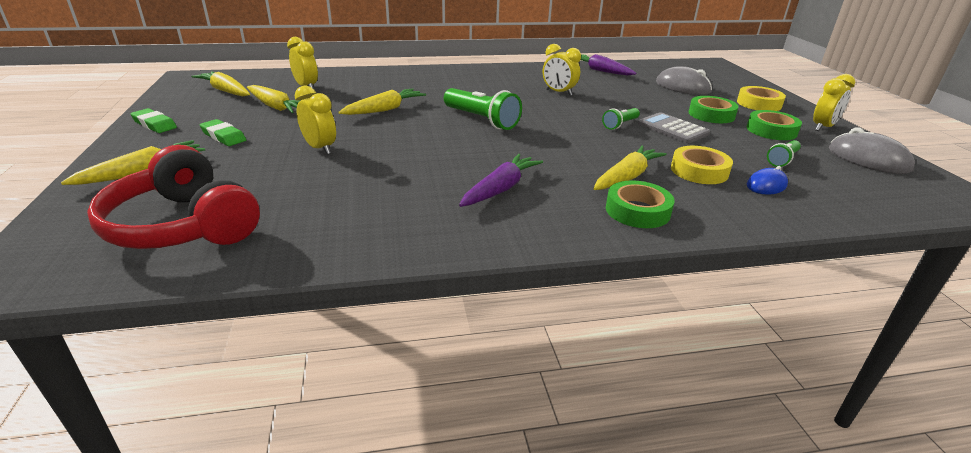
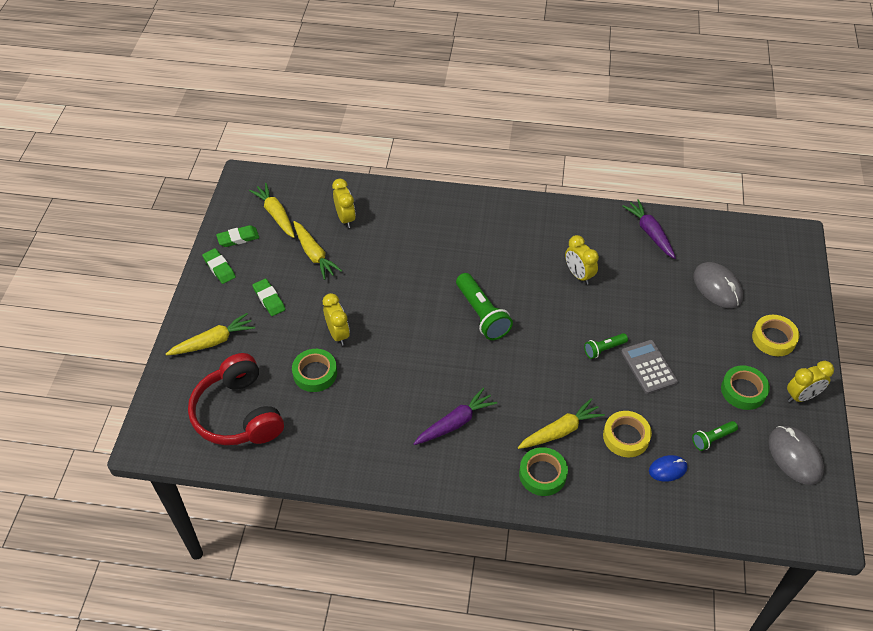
camera: 20 degrees right, 20 degrees up
(180, 106) = (238, 238): none -> green eraser
(384, 109) = (404, 278): yellow carrot -> none
(711, 115) = (705, 349): green tape -> green tape (315, 373)

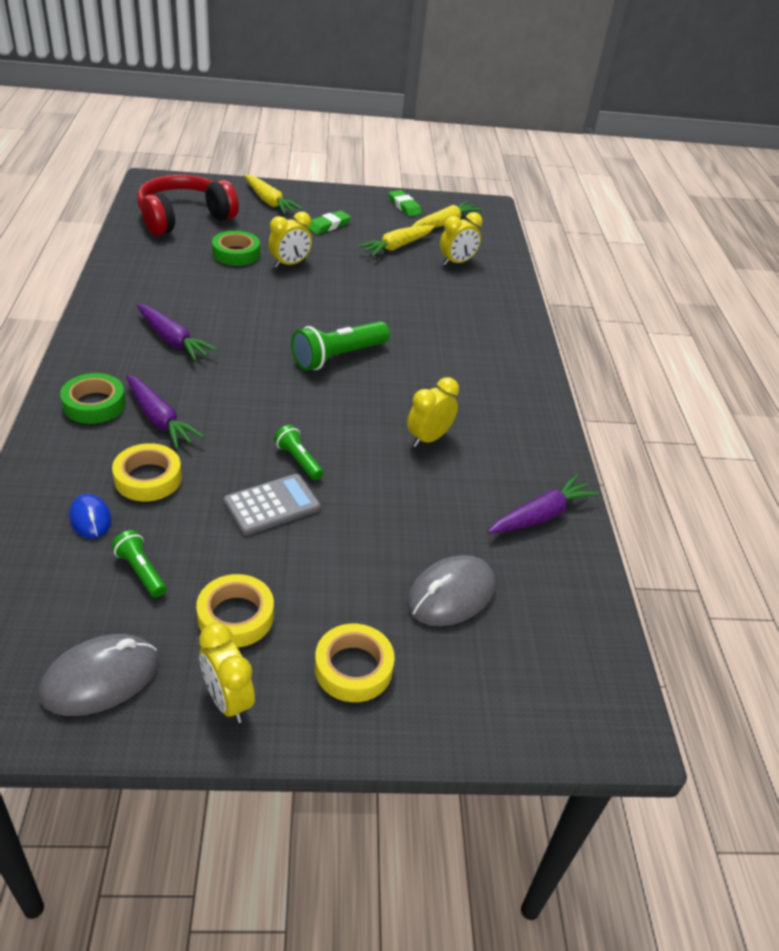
camera: 75 degrees right, 10 degrees down
(219, 268) = (362, 199): green eraser -> none
(560, 431) = (159, 419): yellow carrot -> purple carrot
(743, 390) = (235, 616): green tape -> yellow tape

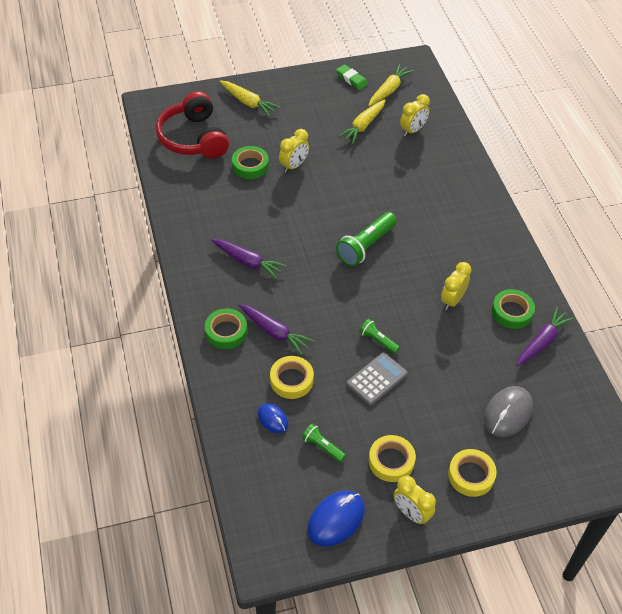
camera: 10 degrees left, 10 degrees up
(100, 678) = (336, 519): grey mouse -> blue mouse
(184, 218) = (193, 138): red headphones -> red headphones turned 60 degrees counterclockwise
(328, 225) = (304, 117): green eraser -> none
(509, 470) = (512, 312): none -> green tape

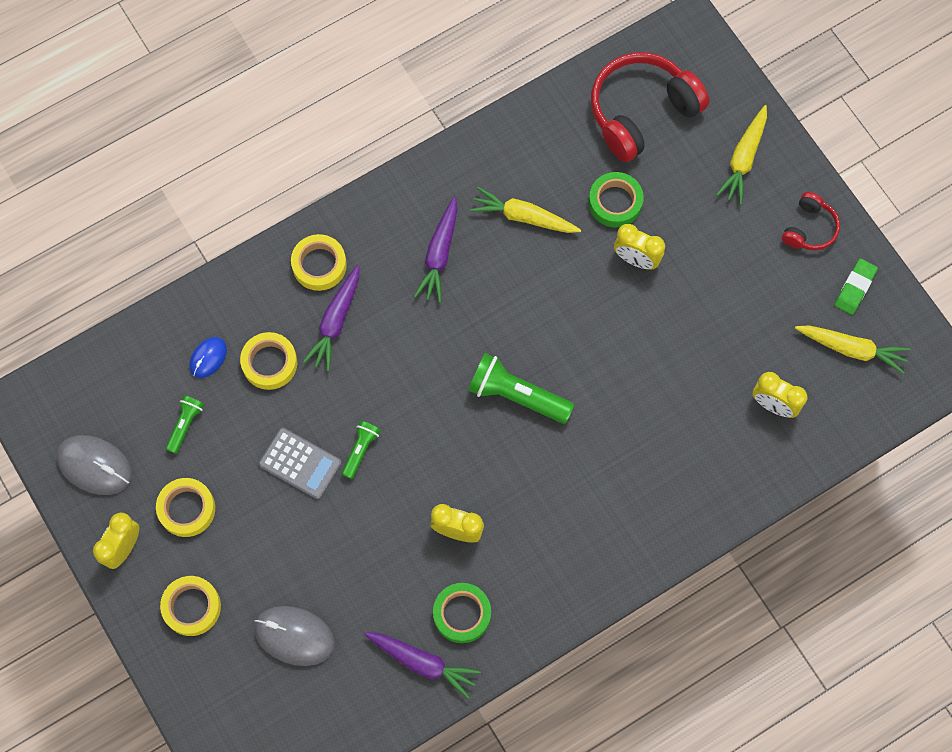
camera: 75 degrees right, 20 degrees up
(226, 332) = (319, 265): green tape -> yellow tape
(306, 87) = (809, 228): none -> red headphones
(336, 519) = (94, 466): blue mouse -> grey mouse
(363, 126) = (756, 331): yellow carrot -> yellow carrot (523, 217)

